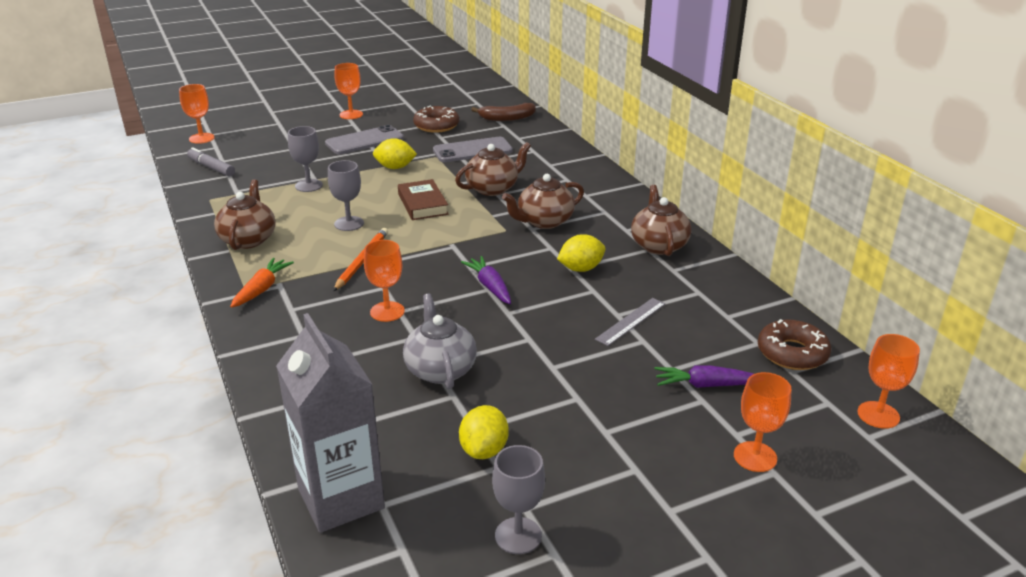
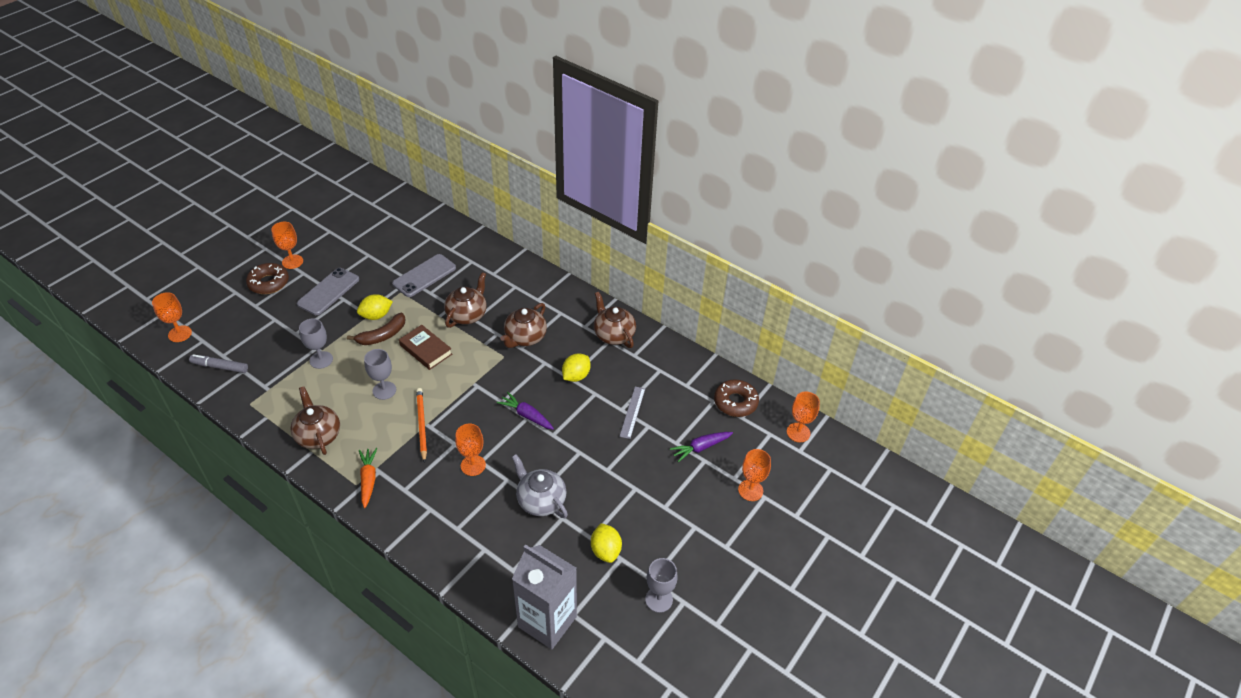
camera: 30 degrees left, 15 degrees up
(436, 125) = (375, 254): brown donut -> brown donut (269, 283)
(507, 118) = (427, 227): brown banana -> brown banana (382, 335)

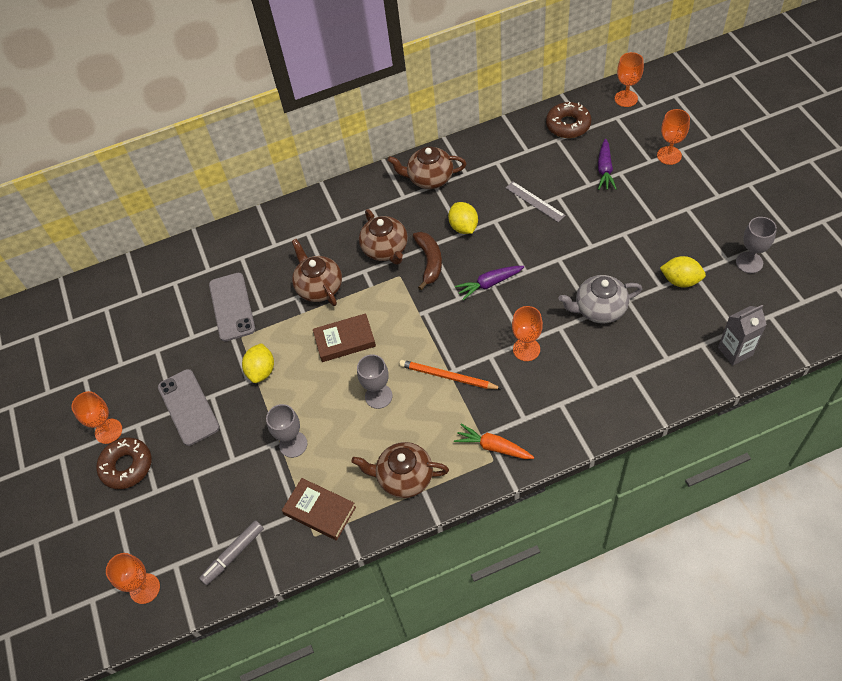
camera: 50 degrees left, 10 degrees up
(271, 398) = (320, 511): none -> brown book
(382, 335) = (296, 374): brown banana -> brown banana (429, 262)
(547, 621) = (735, 351): grey carton -> grey carton, size x0.58

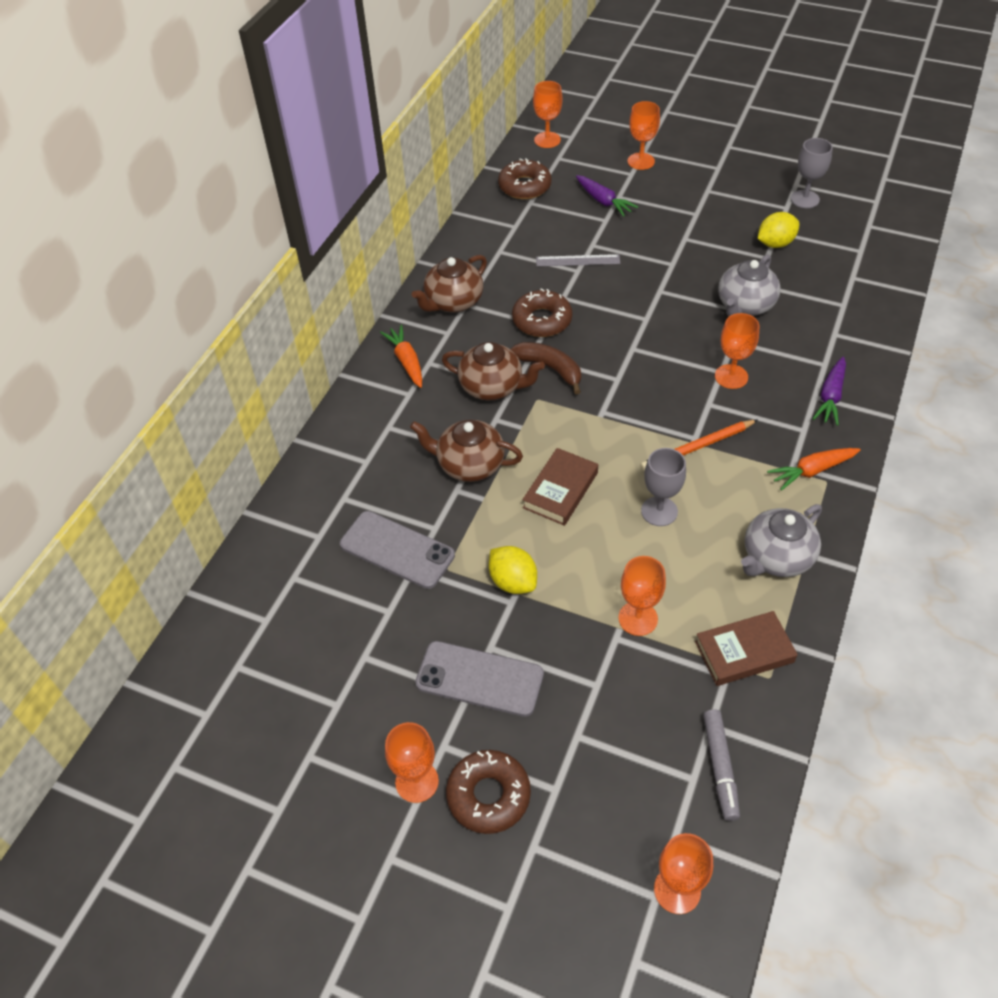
camera: 50 degrees left, 5 degrees down
(293, 444) = (638, 618): grey goblet -> orange goblet
(361, 199) = (406, 361): none -> orange carrot
(404, 477) = (776, 557): brown teapot -> grey teapot
(463, 227) = (542, 320): yellow lemon -> brown donut
(489, 284) = (628, 349): purple carrot -> purple carrot (830, 397)
(735, 351) = (881, 266): grey carton -> none

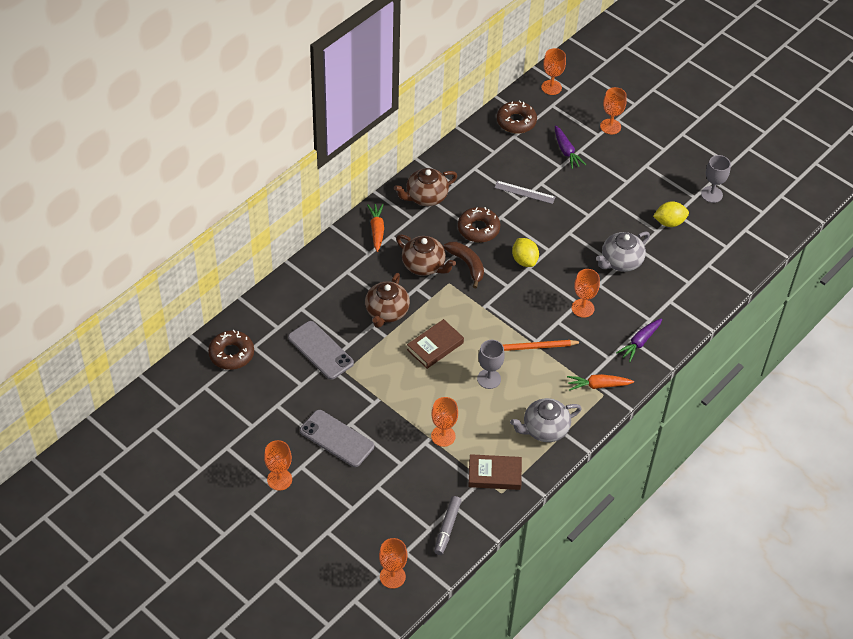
camera: 15 degrees right, 0 degrees up
(469, 464) = (386, 312): brown teapot -> brown teapot turned 105 degrees counterclockwise
(488, 795) = (315, 499): brown donut -> brown donut (231, 354)
(513, 581) = (380, 391): yellow lemon -> yellow lemon (524, 260)

